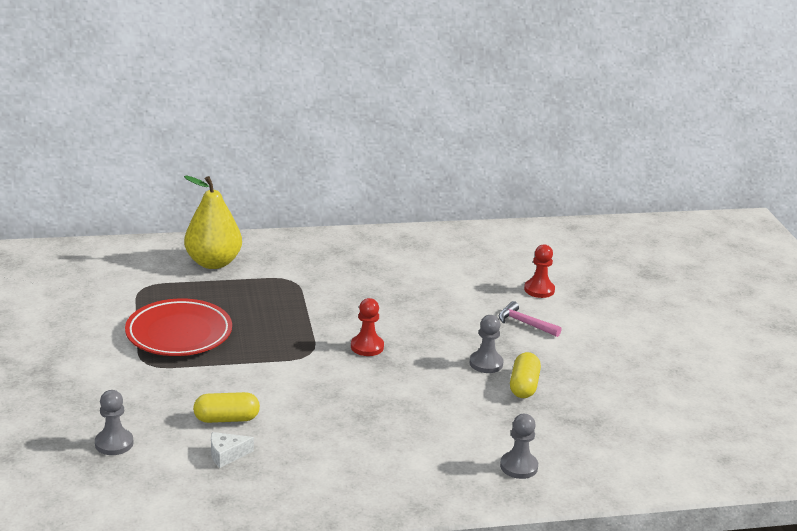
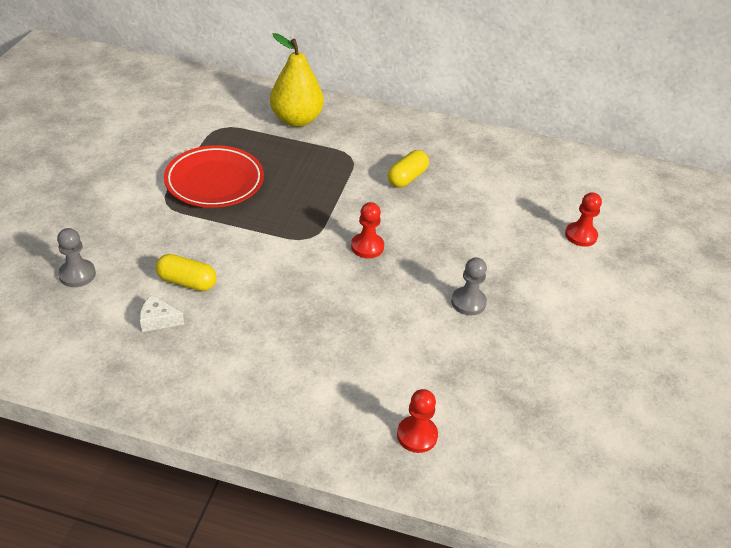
camera: 25 degrees right, 15 degrees up
(519, 466) = (417, 435): grey pawn -> red pawn
(523, 386) = (488, 341): yellow capsule -> yellow capsule (407, 178)
(524, 323) = (539, 269): pink hammer -> none

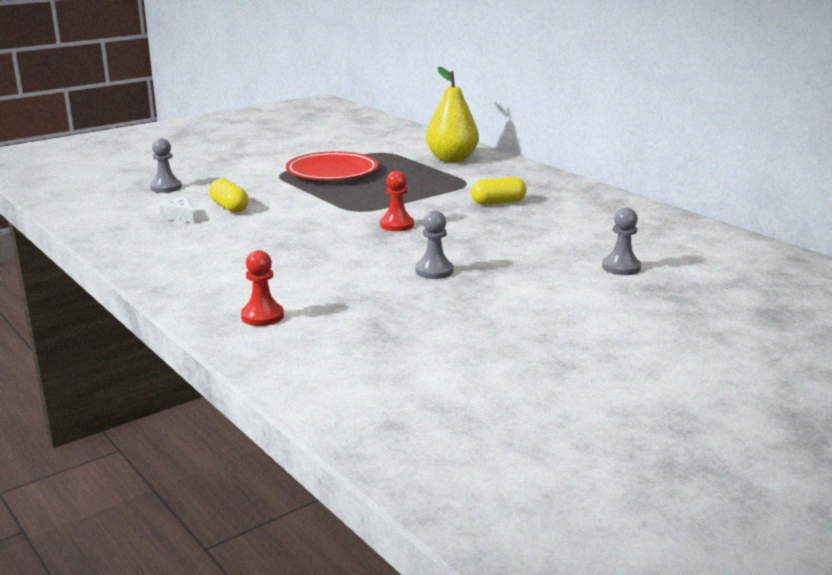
camera: 40 degrees right, 20 degrees down
(581, 235) = (621, 267): red pawn -> grey pawn

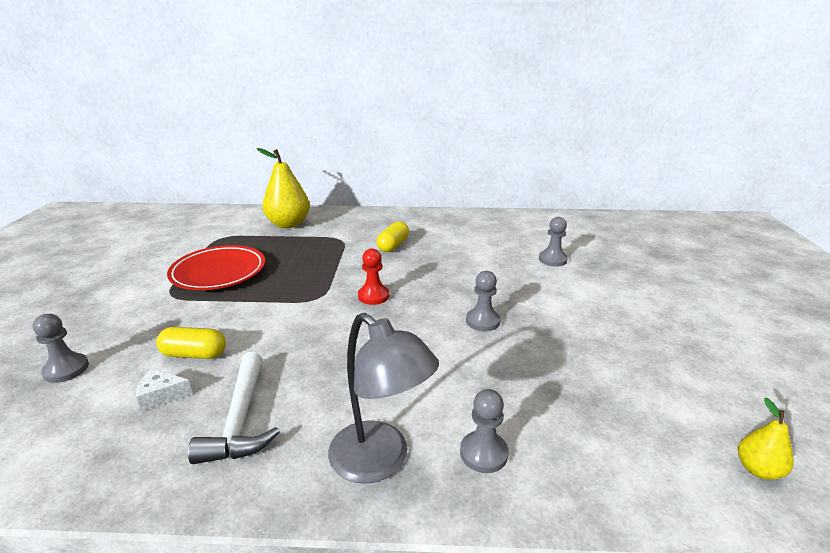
camera: 50 degrees left, 5 degrees up
(190, 243) = (241, 420): none -> white hammer
(209, 290) = (380, 461): none -> grey lamp
(262, 316) = (483, 453): red pawn -> grey pawn
(395, 417) = (758, 469): none -> yellow pear

